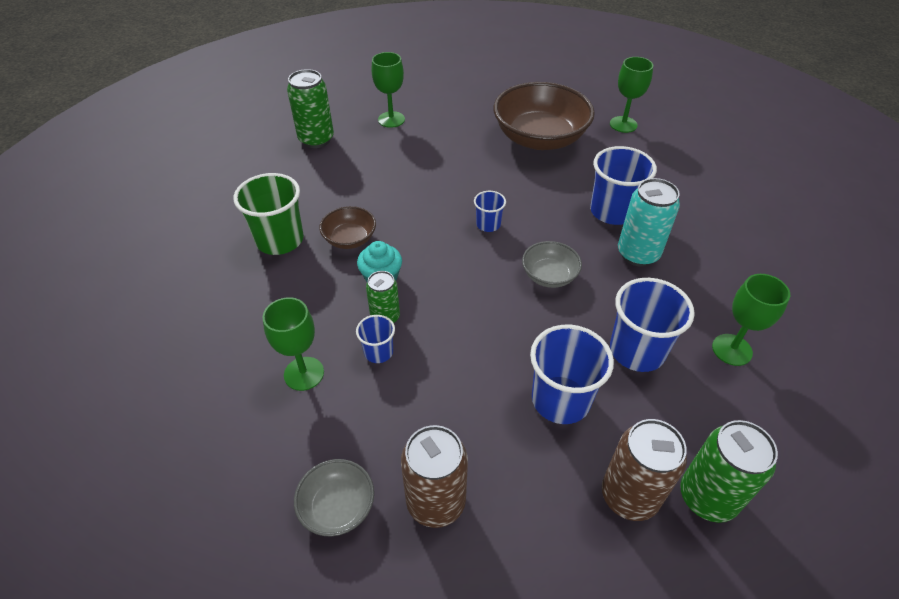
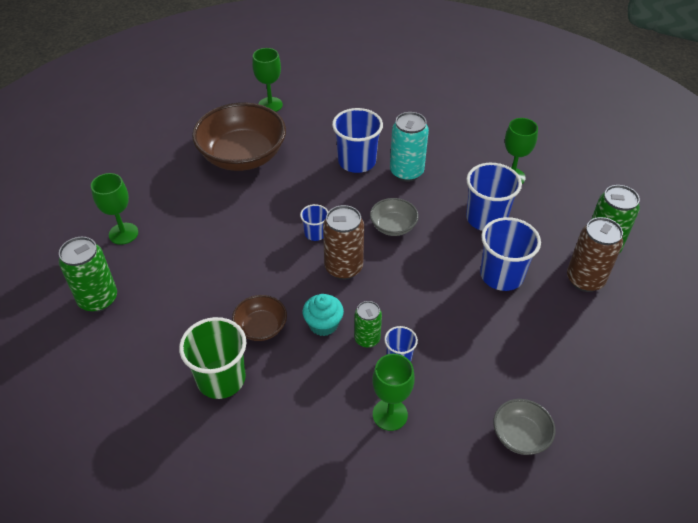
camera: 60 degrees left, 0 degrees up
(436, 502) = (543, 377): brown can -> brown can (343, 268)

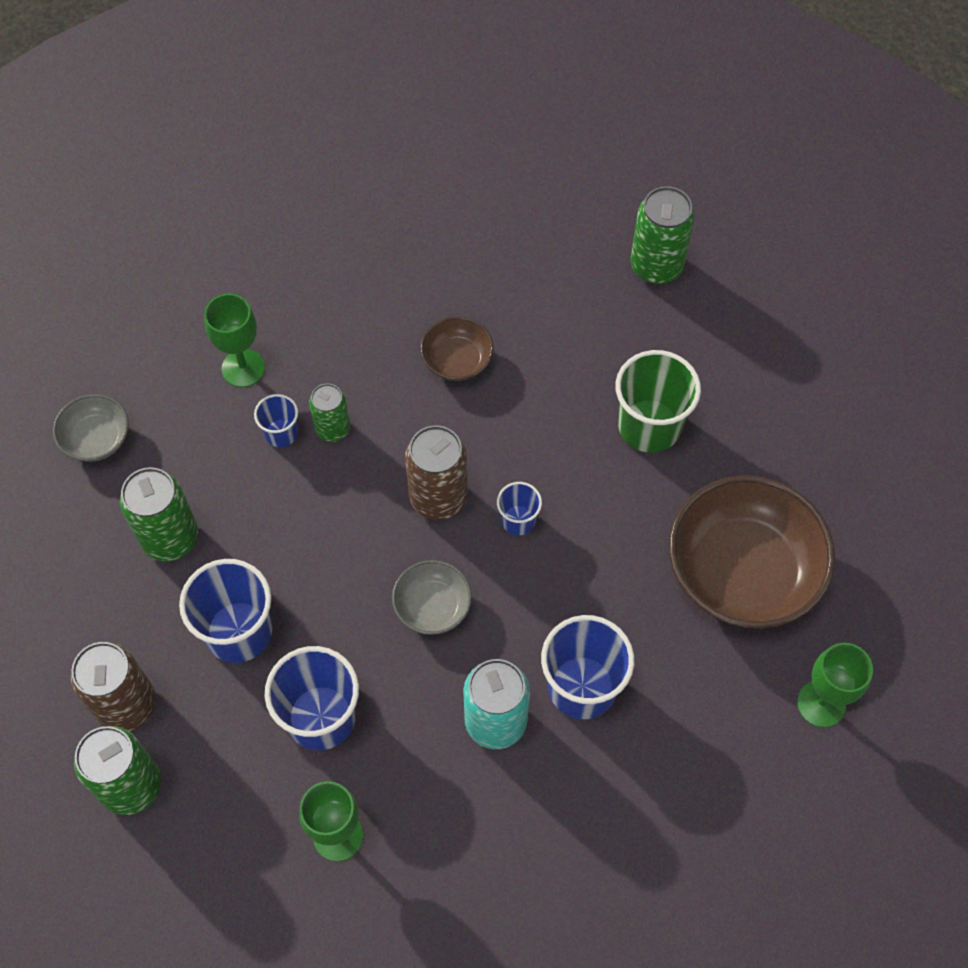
camera: 140 degrees right, 15 degrees up
(123, 233) = (734, 351): green goblet -> none
(221, 379) = (440, 284): green cup -> green cup (649, 426)
(323, 324) = (395, 411): turquoise cupcake -> none
(509, 343) = (170, 538): none -> green can

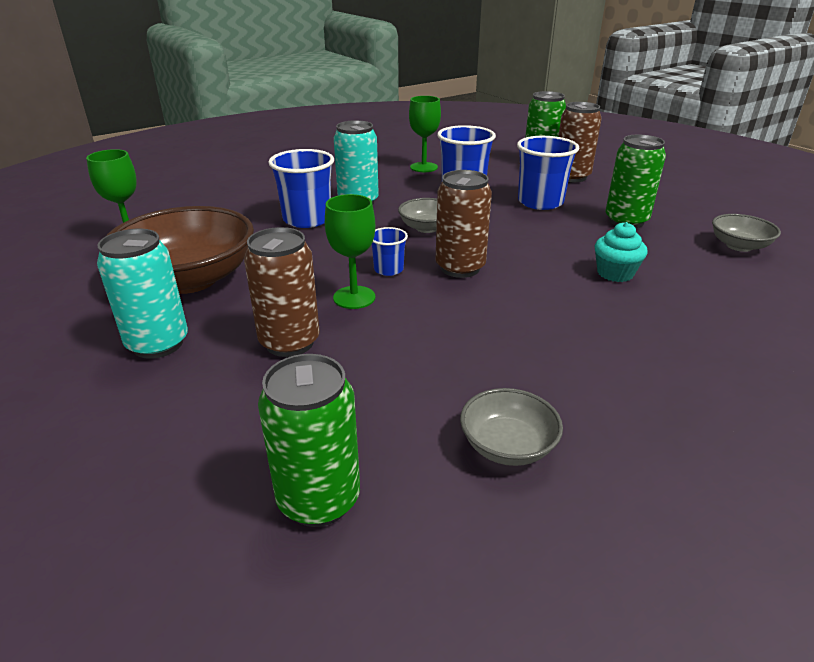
camera: 160 degrees right, 30 degrees down
(243, 368) = (693, 299): green goblet -> green goblet (354, 297)
(281, 433) = (615, 273): blue cup -> turquoise cupcake
(333, 429) = (578, 283): green can -> none
(457, 360) = (512, 346): brown bowl -> none
(519, 267) = (507, 446): none -> grey bowl
(649, 426) = (290, 342): green cup -> brown can
(768, 461) = (158, 344): none -> turquoise can

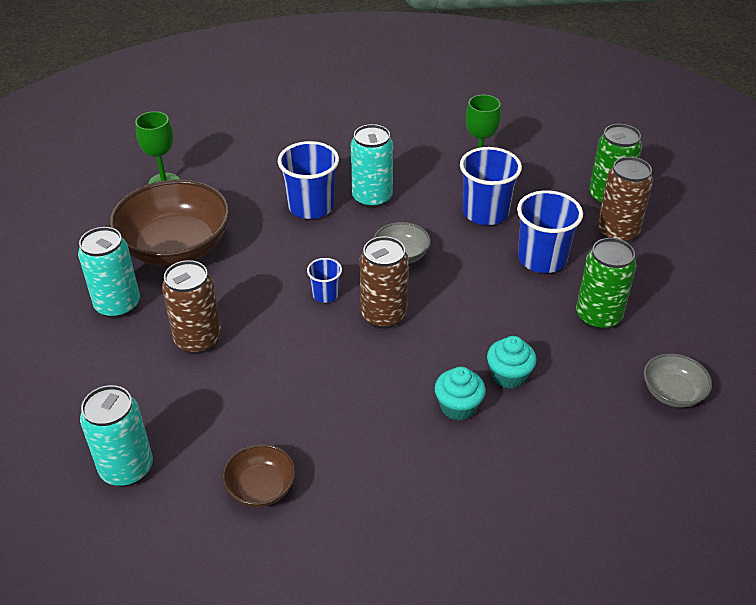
camera: 30 degrees right, 10 degrees up
(319, 499) = (127, 468): green can -> turquoise can
(354, 297) = (275, 314): green goblet -> none
(507, 446) = (261, 488): grey bowl -> brown bowl
(605, 306) = (458, 407): none -> turquoise cupcake

